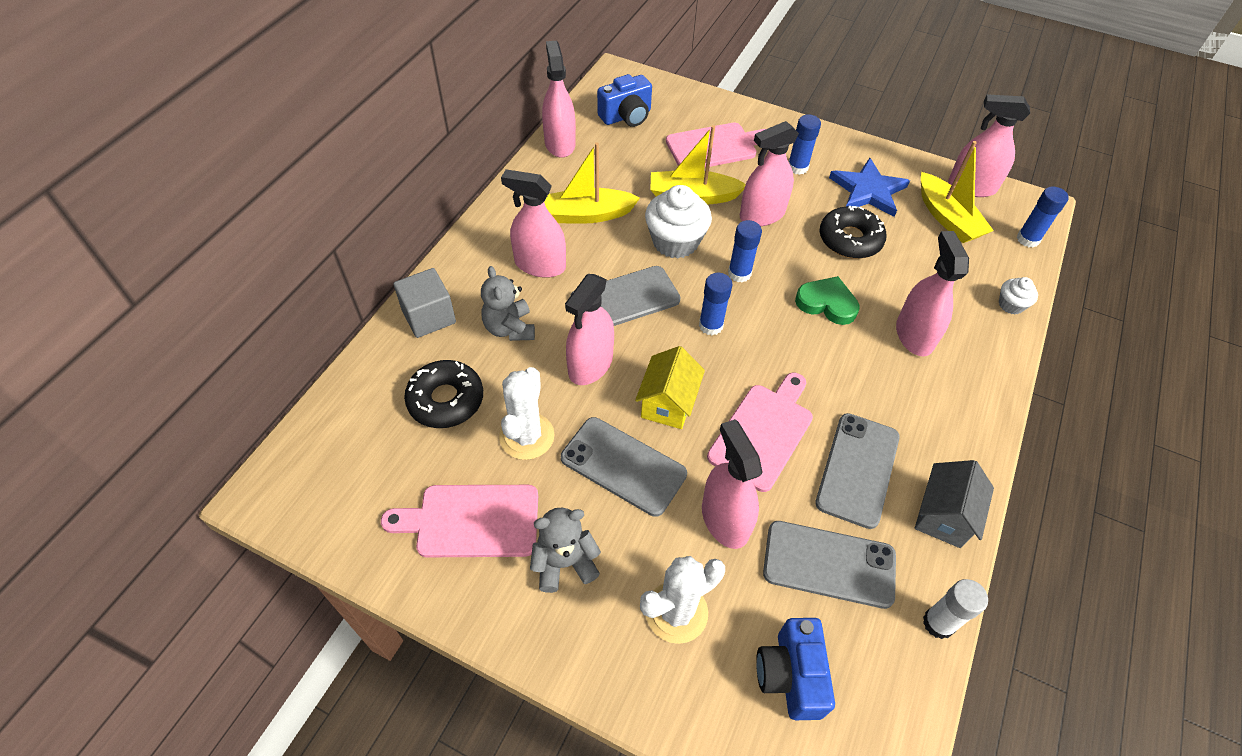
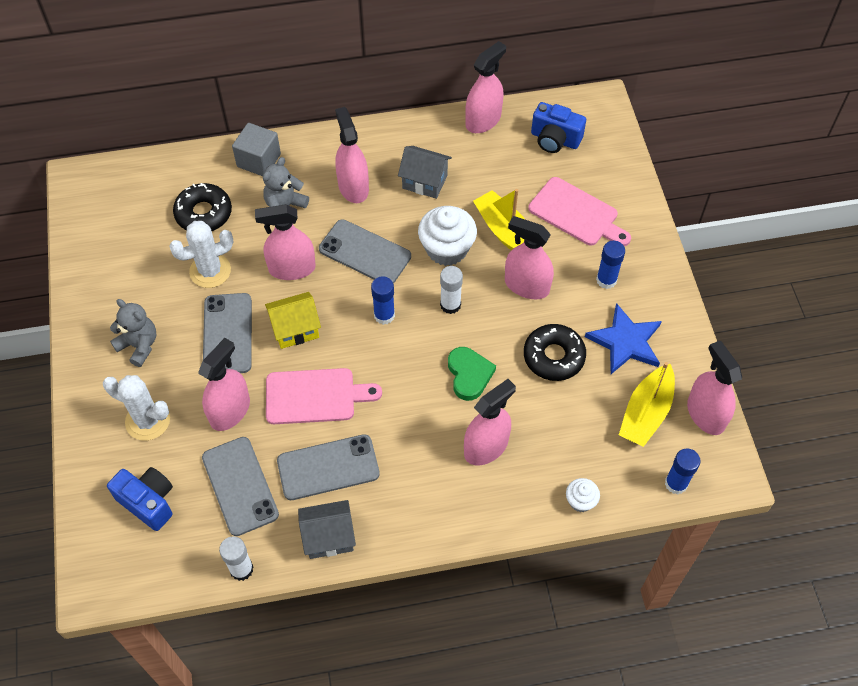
camera: 55 degrees right, 5 degrees up
(472, 521) = (132, 283): pink cutting board -> none
(586, 215) = (424, 182): yellow boat -> grey house
(739, 273) = (450, 305): blue glue stick -> white glue stick
(790, 675) = (148, 502): blue camera -> blue camera turned 75 degrees clockwise

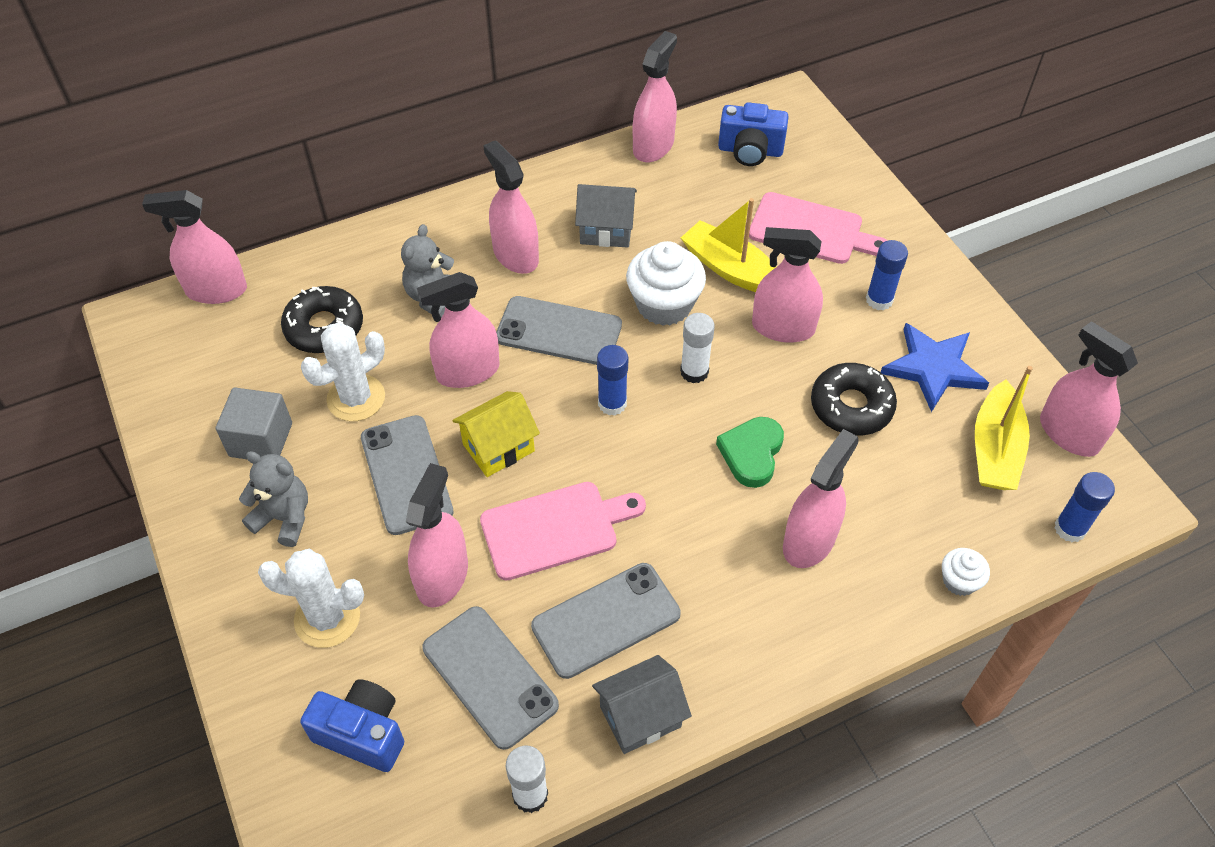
camera: 15 degrees left, 5 degrees down
(138, 169) = (216, 290): none -> pink spray bottle
(259, 160) = (379, 247): grey cube -> grey cube (261, 440)
(469, 375) = (751, 453): green heart -> green heart turned 135 degrees counterclockwise

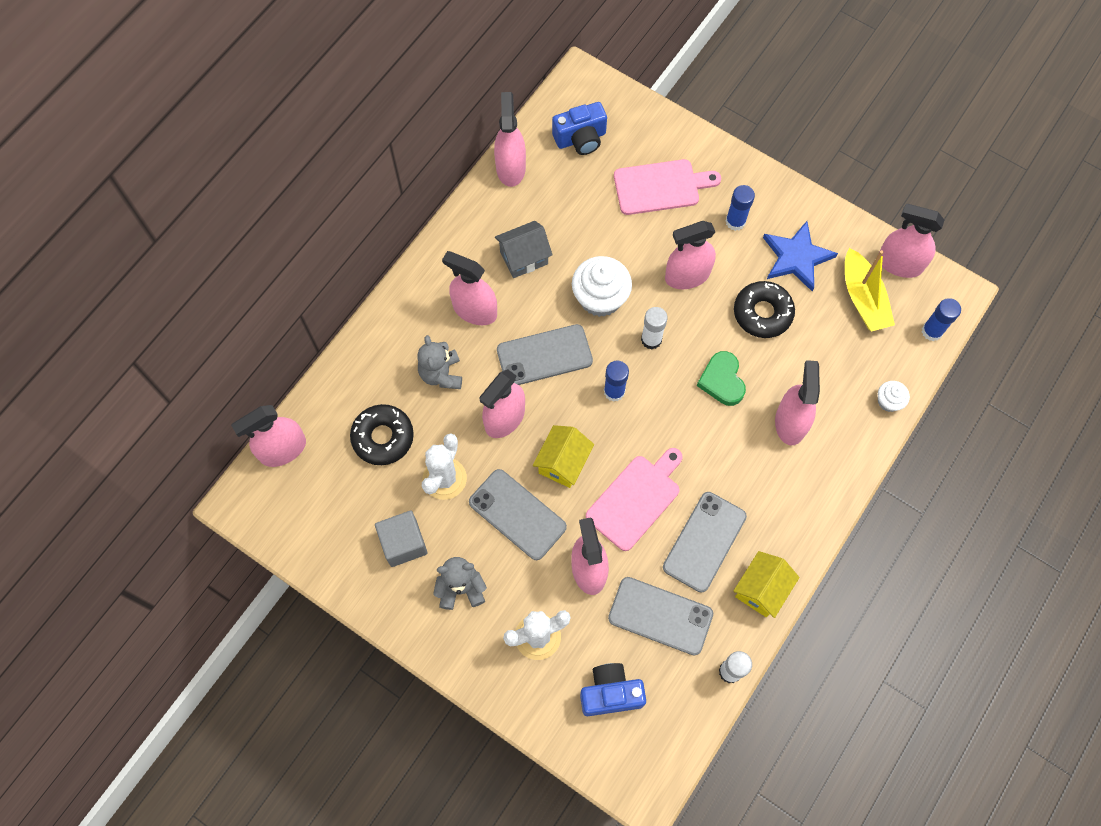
camera: 30 degrees left, 15 degrees up
(640, 716) = (761, 589): grey house -> yellow house
(730, 269) = (626, 246): yellow boat -> none

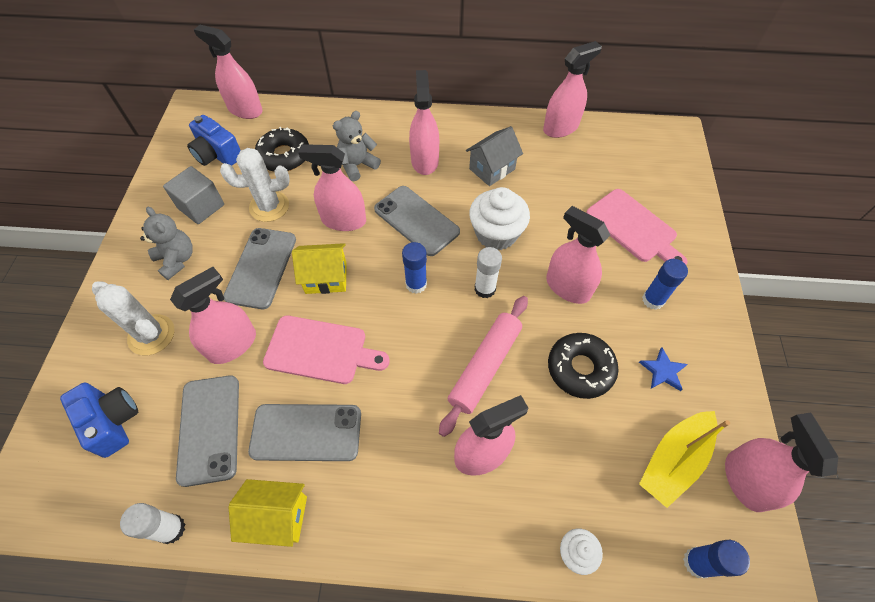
camera: 60 degrees right, 10 degrees down
(524, 258) = (492, 169): grey house -> grey house turned 75 degrees counterclockwise
(580, 138) = (625, 156): blue camera -> blue camera (217, 155)
(722, 380) = (484, 366): green heart -> pink rolling pin
(796, 257) = (663, 371): blue star -> blue star, size x0.54

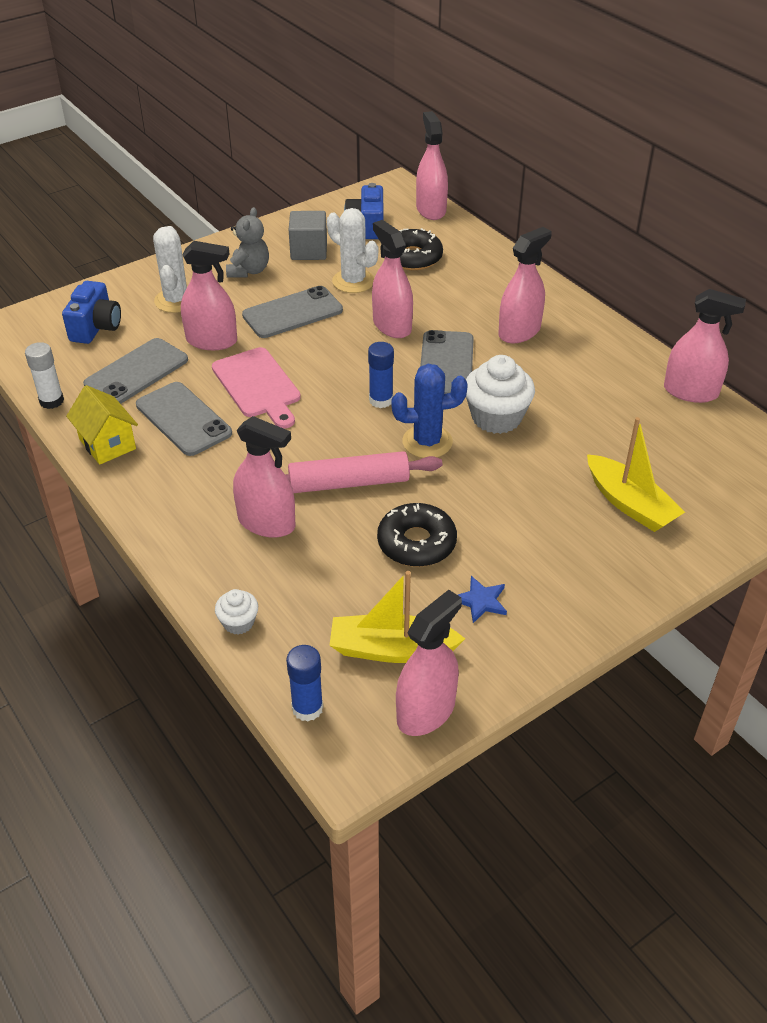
camera: 50 degrees right, 15 degrees down
(326, 278) = (325, 350): yellow house -> none
(357, 165) = (459, 299): grey teddy bear -> none
(485, 289) = (427, 442): white glue stick -> blue cactus
(492, 169) = (569, 376): grey house -> none
(567, 287) = (496, 492): pink spray bottle -> none
(633, 228) = (630, 504): pink cutting board -> yellow boat
(653, 300) = (556, 558): blue glue stick -> none

